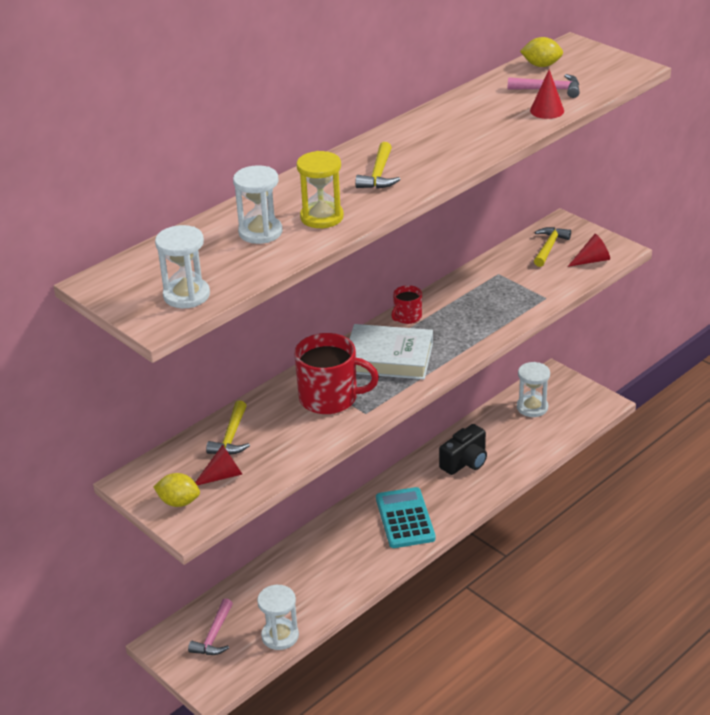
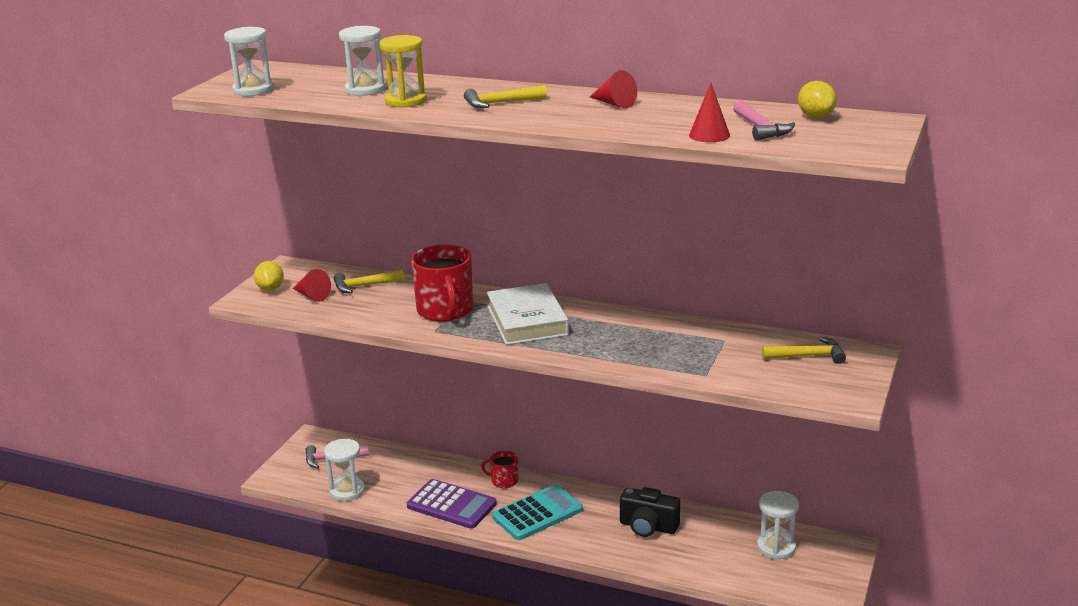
camera: 65 degrees right, 10 degrees down
(355, 569) = (451, 505): none -> purple calculator
(407, 317) = (601, 313): red mug -> red mug (504, 481)
(592, 260) = (810, 386): red cone -> red cone (614, 103)

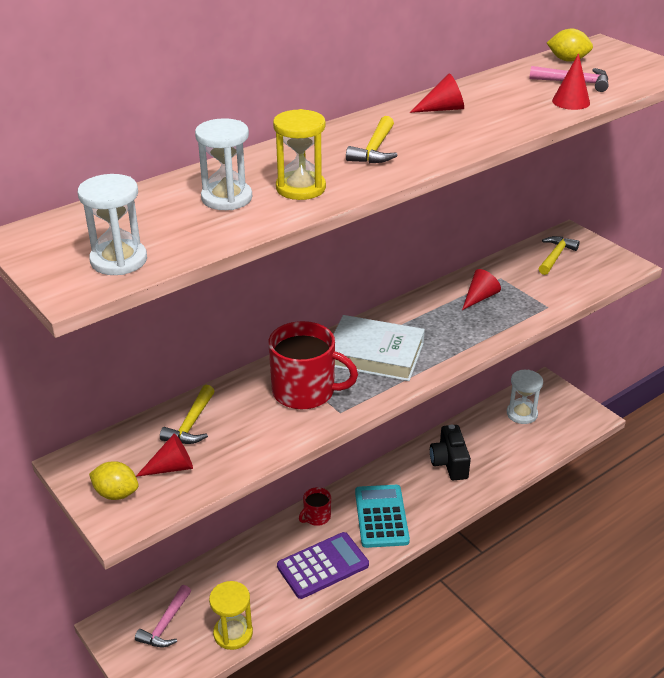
camera: 60 degrees left, 10 degrees up
(347, 491) = (233, 633): white hourglass -> yellow hourglass
(648, 527) = (449, 463): black camera -> black camera turned 120 degrees clockwise
(675, 339) = (479, 297): none -> red cone

